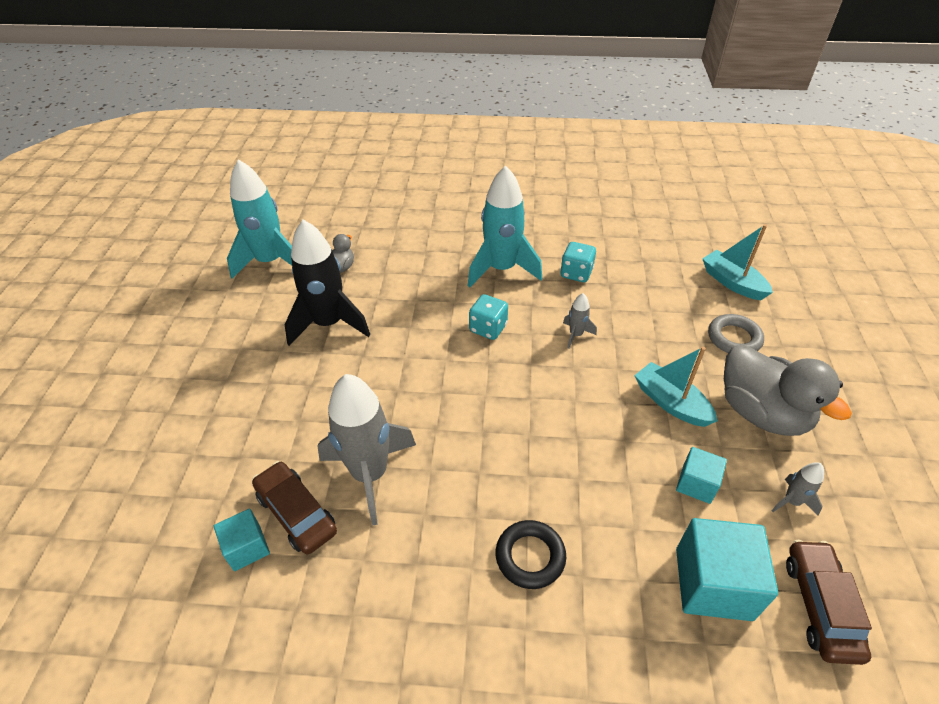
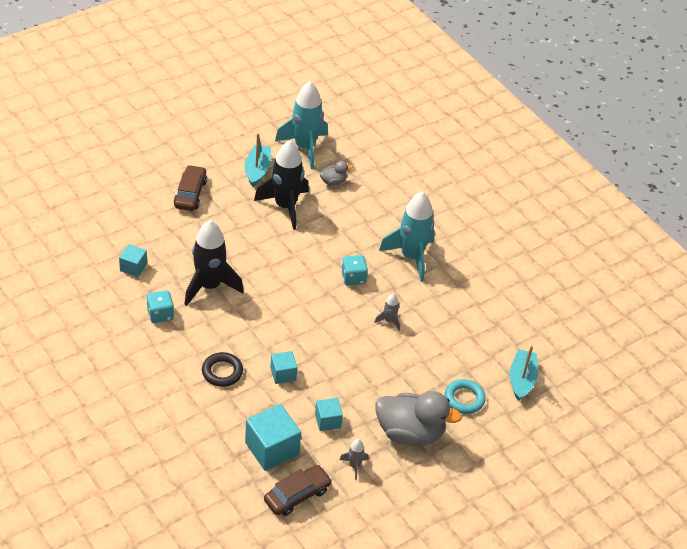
camera: 45 degrees right, 0 degrees up
(296, 513) = (164, 273): brown car -> brown car (190, 194)
(370, 474) = (209, 286): grey rocket -> black rocket
(576, 273) = (446, 295): turquoise dice -> turquoise dice (160, 314)
(584, 485) = (283, 374): none -> turquoise cube
(671, 402) = (377, 388): turquoise boat -> turquoise boat (257, 170)
(734, 338) = (464, 399): grey ring -> turquoise ring
(761, 413) = (410, 433): grey duck -> grey duck turned 90 degrees counterclockwise

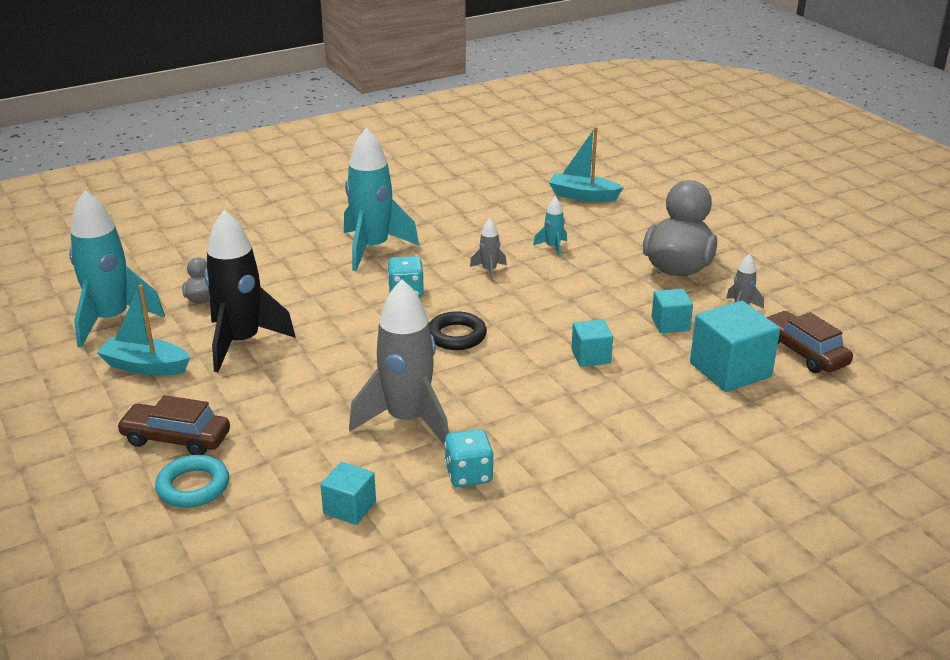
camera: 80 degrees left, 15 degrees down
(209, 286) = (407, 421): black rocket -> grey rocket
(222, 372) = (592, 411): black ring -> black ring (456, 336)
(429, 358) = (553, 247): none -> turquoise rocket
(464, 399) = (617, 231): turquoise ring -> turquoise ring (193, 486)

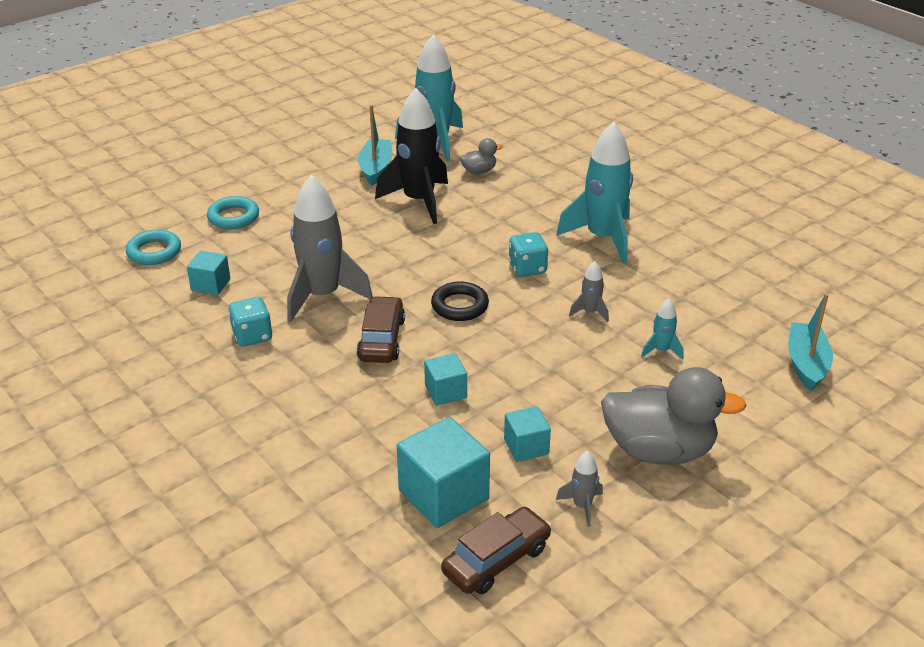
camera: 80 degrees right, 5 degrees up
(176, 439) = (287, 199): brown car -> brown car (381, 339)
(244, 562) = (154, 252): none -> turquoise ring

